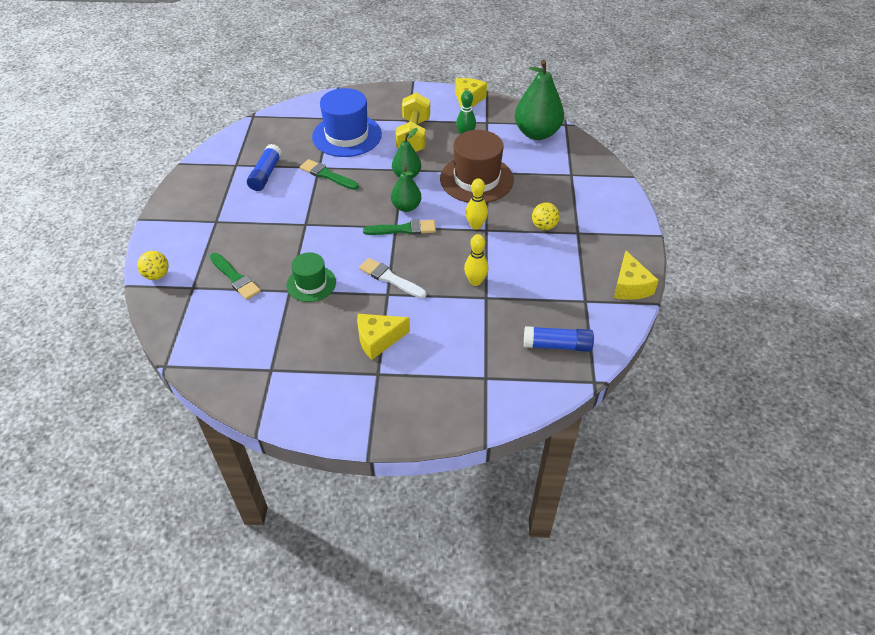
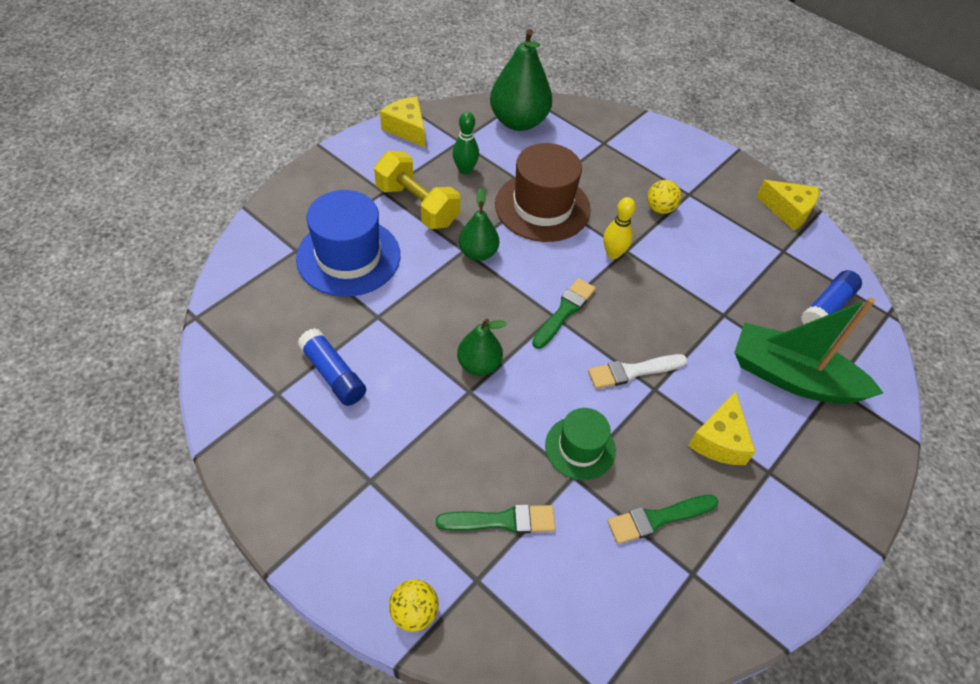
camera: 55 degrees left, 5 degrees up
(327, 175) = (401, 318): green brush -> green brush (658, 518)
(406, 207) = (530, 286): green pear -> green pear (479, 365)
(469, 353) = (792, 377): none -> green boat
(475, 281) = (695, 307): yellow bowling pin -> none

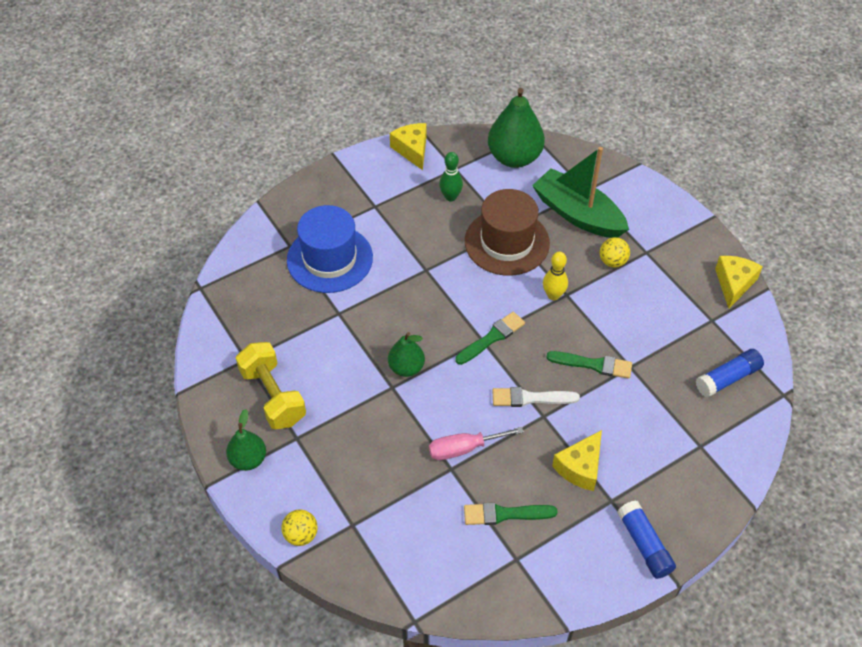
camera: 20 degrees right, 0 degrees up
(333, 374) = (291, 352): blue glue stick -> blue glue stick (644, 544)
(417, 205) = (399, 223): yellow dumbbell -> yellow dumbbell (273, 396)
(478, 253) = (436, 274): green pear -> green pear (248, 459)
(502, 520) = (384, 488): green brush -> green brush (593, 365)
(580, 448) = (464, 448): green hat -> pink screwdriver
(788, 211) = (734, 284): yellow cheese -> yellow cheese turned 120 degrees counterclockwise
(792, 377) = (666, 431): green boat -> green boat (578, 214)

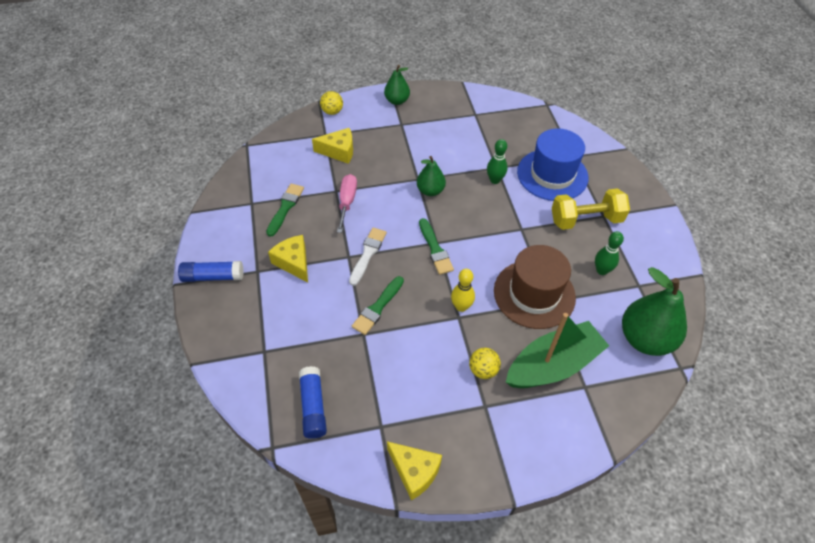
camera: 110 degrees right, 0 degrees up
(273, 396) = (439, 120): yellow dumbbell -> yellow dumbbell (586, 220)
(361, 310) = (495, 180): none -> green bowling pin
(412, 150) = (670, 260): yellow cheese -> yellow cheese (339, 151)

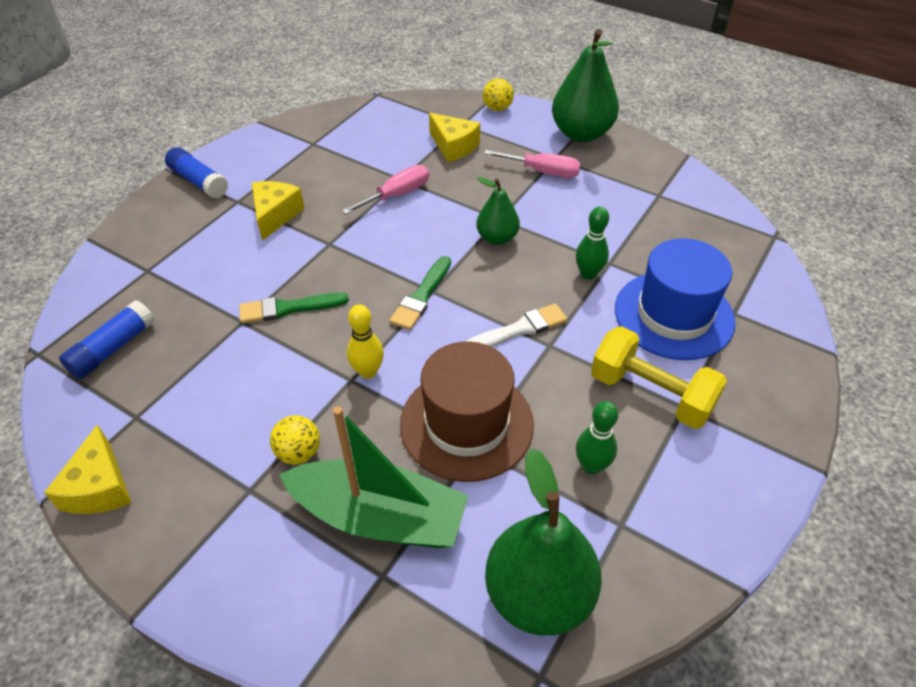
camera: 45 degrees right, 5 degrees down
(285, 208) = (335, 165): green brush -> none
(368, 254) = (349, 254): white brush -> white brush (519, 329)
(397, 101) = (581, 134): green pear -> green pear, size x1.76
(406, 137) = (543, 172): none -> pink screwdriver

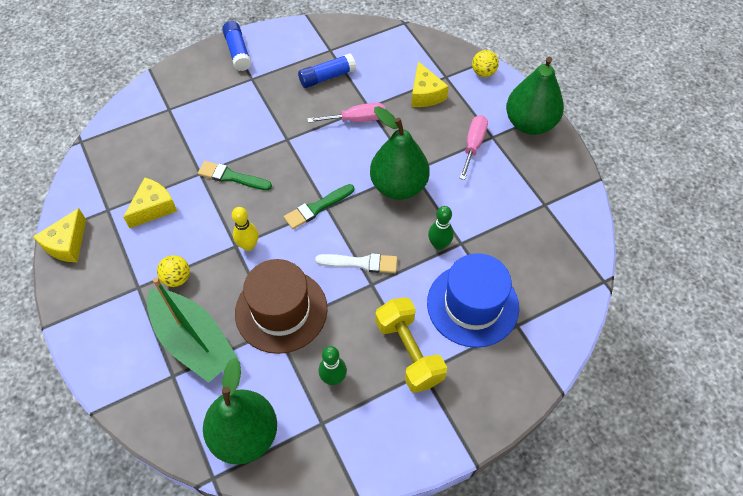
camera: 30 degrees right, 10 degrees up
(113, 349) = (120, 157): blue glue stick -> blue glue stick (327, 77)
(275, 215) = (268, 101): yellow cheese -> yellow cheese (154, 208)
(497, 238) = (398, 186): green pear -> green pear, size x1.76
(543, 172) = (473, 145): pink screwdriver -> pink screwdriver turned 120 degrees counterclockwise

